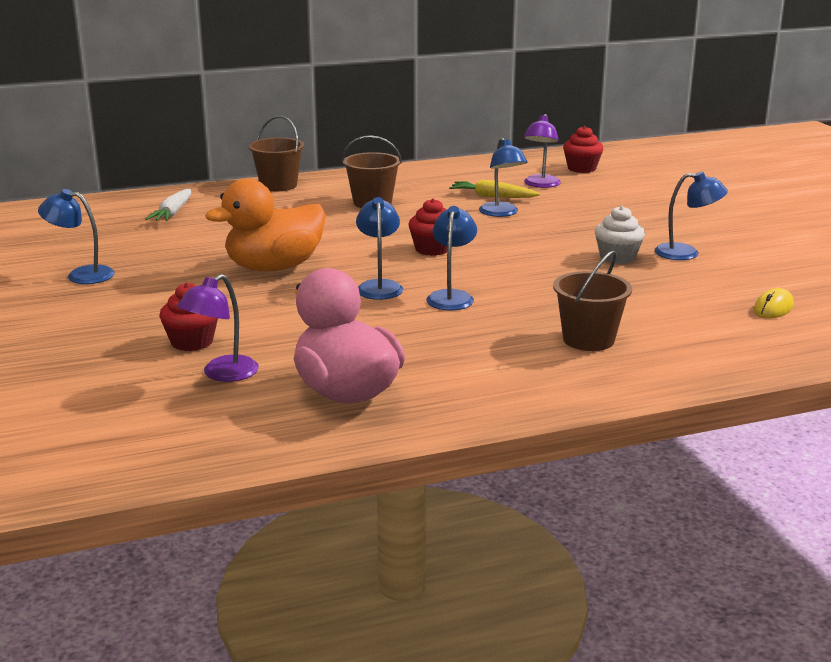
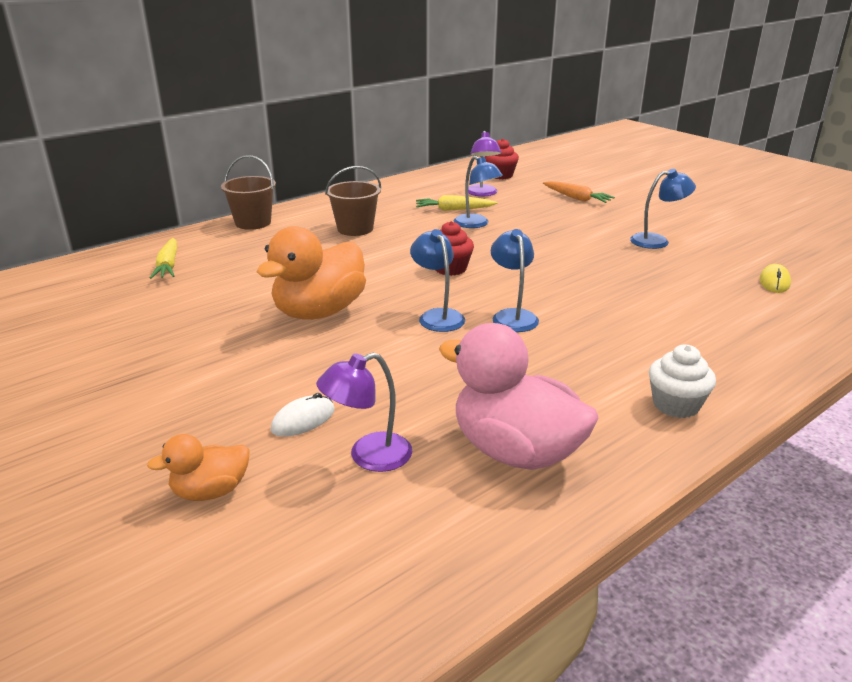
camera: 20 degrees left, 5 degrees up
(81, 275) = (116, 355): blue lamp -> none
(86, 373) = (210, 491): none -> orange duck
(173, 213) = (168, 266): white carrot -> yellow carrot
(192, 342) = (303, 420): red cupcake -> white mouse
(222, 374) = (368, 456): purple lamp -> purple lamp turned 45 degrees clockwise
(588, 339) = (671, 341): brown bucket -> none
(617, 257) = (609, 253): white cupcake -> white cupcake (676, 405)
(644, 201) = (576, 198): none -> orange carrot

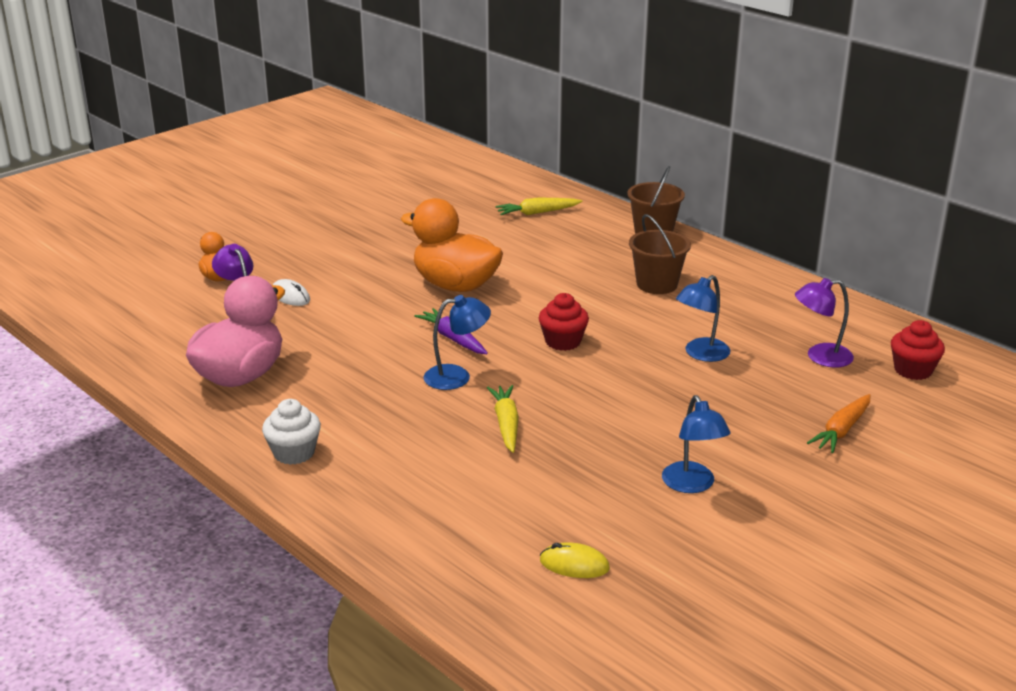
camera: 85 degrees right, 0 degrees up
(437, 316) = (453, 339): blue lamp -> purple carrot
(454, 210) = (746, 339): yellow carrot -> yellow carrot (506, 424)

